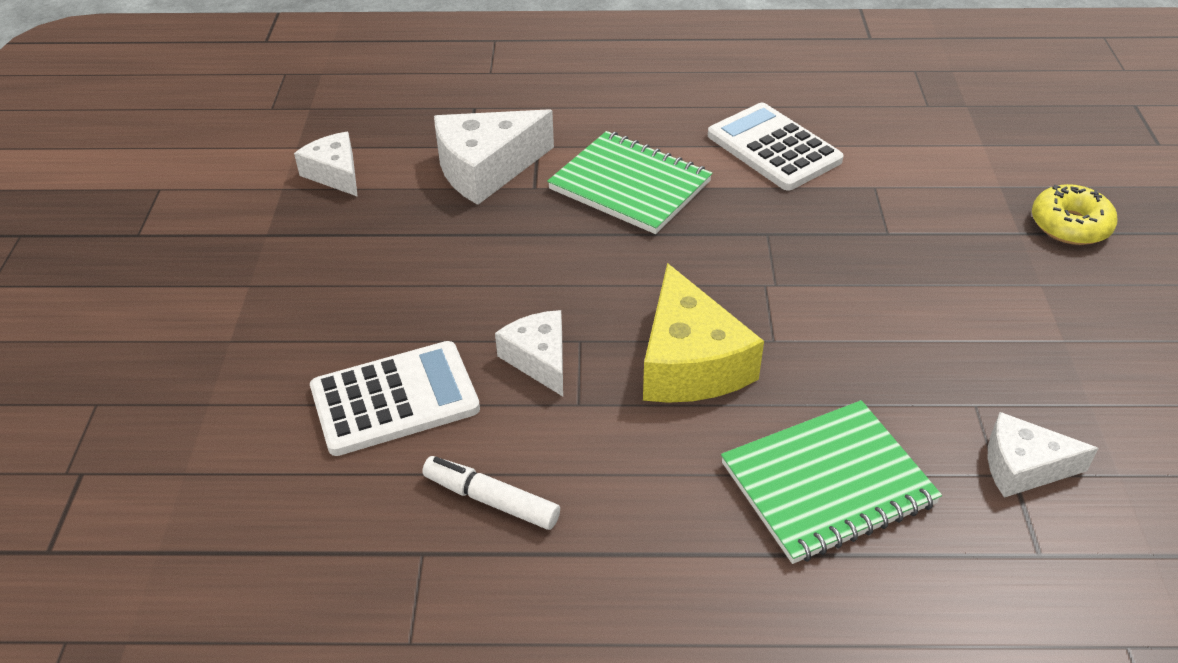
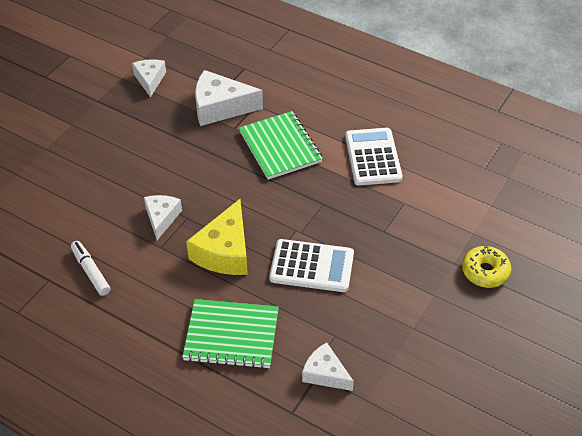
camera: 30 degrees right, 5 degrees up
(395, 399) = (88, 208): white calculator -> white calculator (311, 266)

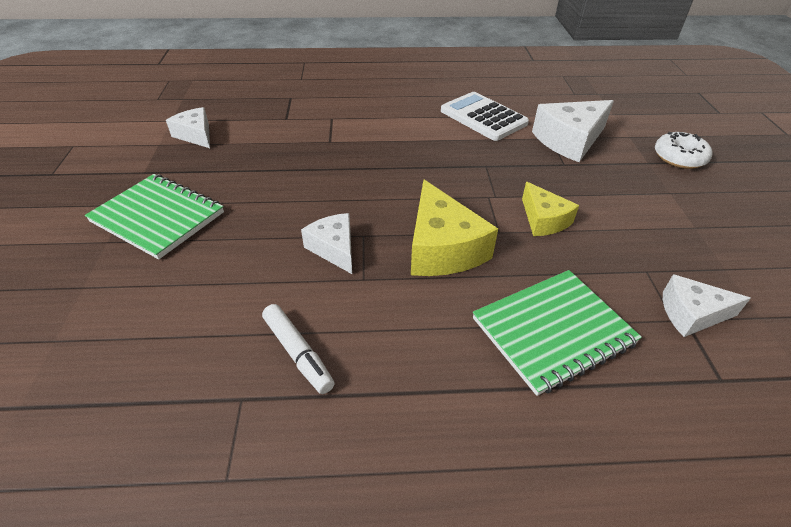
camera: 35 degrees left, 5 degrees down
(91, 271) = (298, 353): white marker -> white marker turned 150 degrees counterclockwise
(220, 107) = (297, 131): white cheese -> white cheese (569, 140)
(280, 147) = (393, 139): green notebook -> green notebook (158, 217)
(311, 266) = (543, 220): white calculator -> yellow cheese
(485, 271) = (679, 157): yellow donut -> white donut

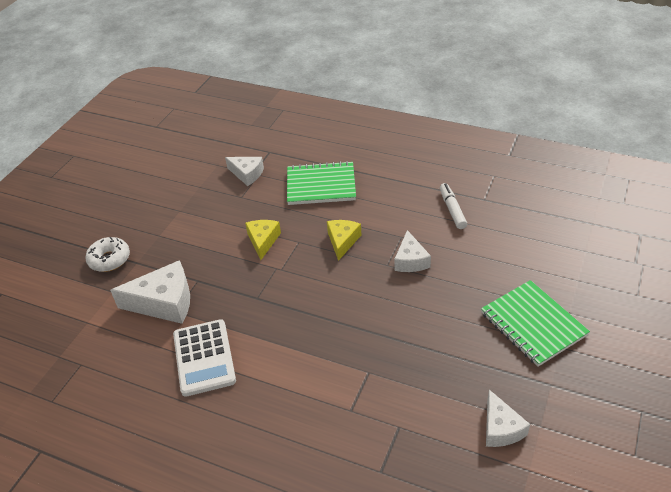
camera: 150 degrees left, 0 degrees up
(442, 248) = (342, 241): yellow cheese -> yellow cheese, size x0.61

